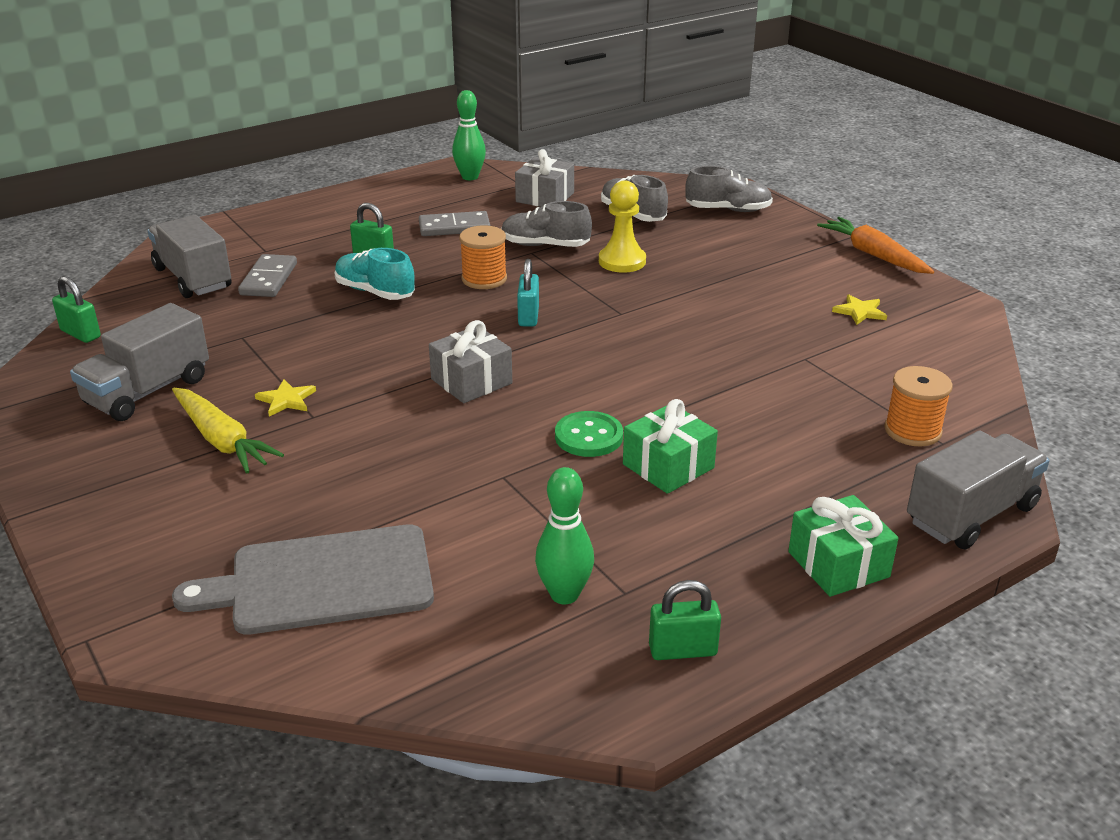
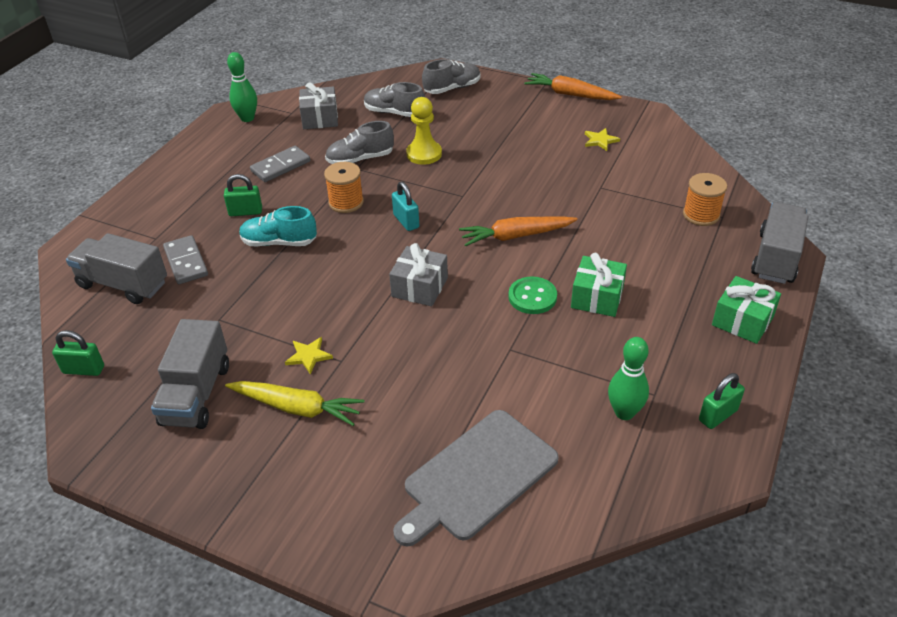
camera: 30 degrees left, 10 degrees up
(638, 371) = (516, 236): none -> orange carrot

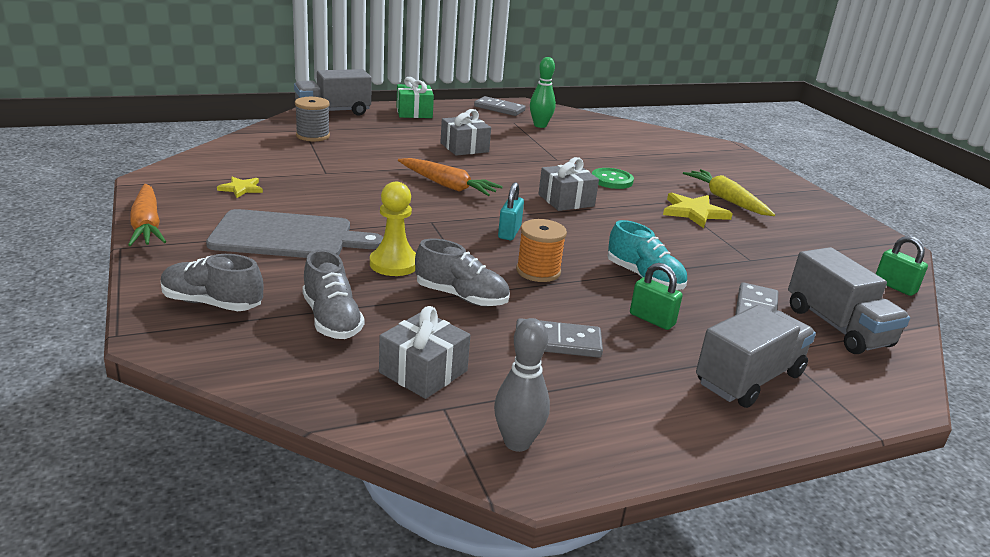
camera: 140 degrees left, 15 degrees down
(196, 394) = (797, 234): grey truck -> grey truck (749, 379)
(247, 118) = (517, 442): green bowling pin -> grey bowling pin
(308, 356) = (694, 212): yellow star -> yellow star, size x1.66
(477, 477) = (648, 145): grey cutting board -> grey cutting board (288, 236)
(532, 297) = (501, 164): green button -> green button (612, 180)
(597, 297) = (464, 147): green gift -> grey gift
(701, 215) = (313, 136): orange spool -> grey spool
(718, 415) = (499, 109): green padlock -> grey domino

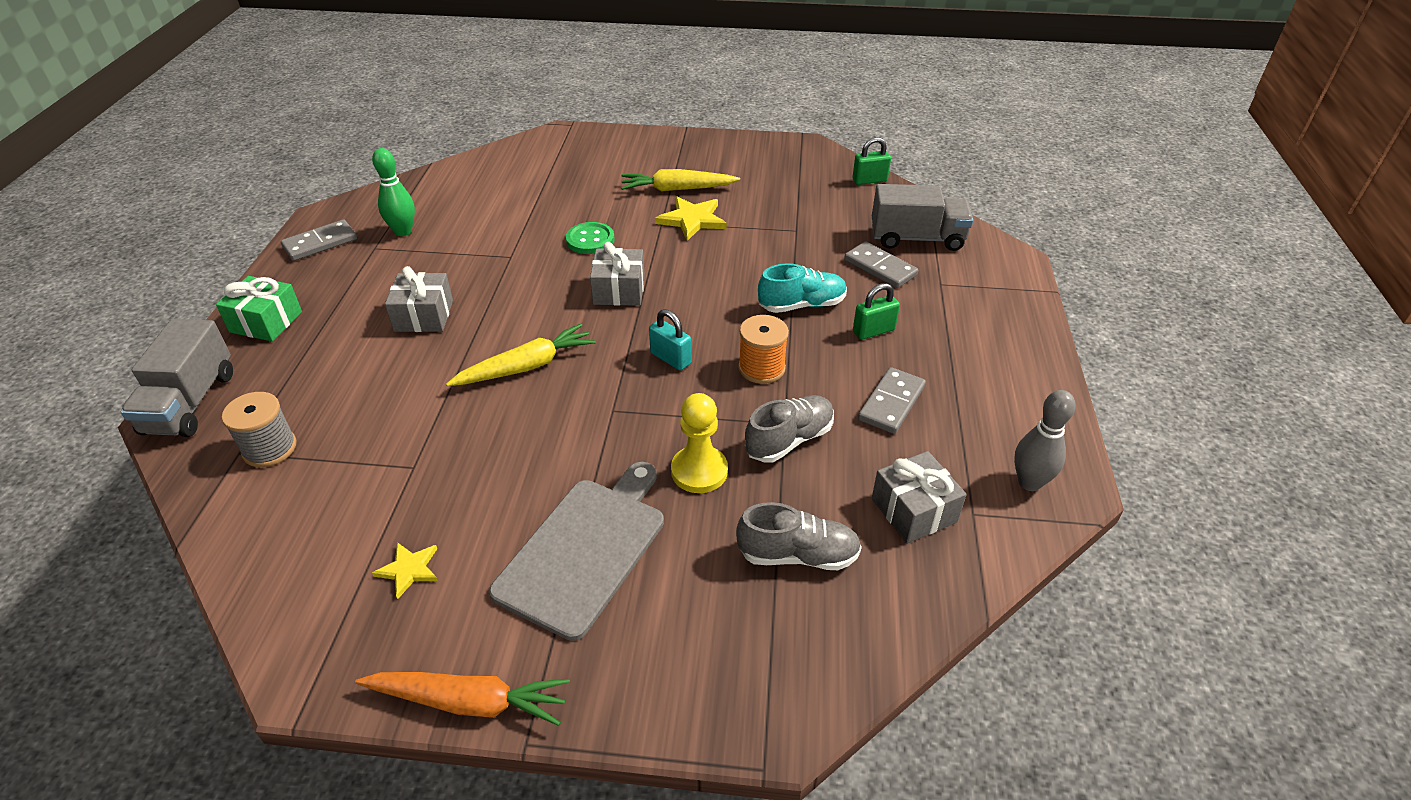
camera: 60 degrees left, 15 degrees up
(212, 303) = (723, 658): grey shoe -> none
(447, 185) = (526, 367): orange carrot -> yellow carrot
(749, 379) = (974, 317): grey truck -> none

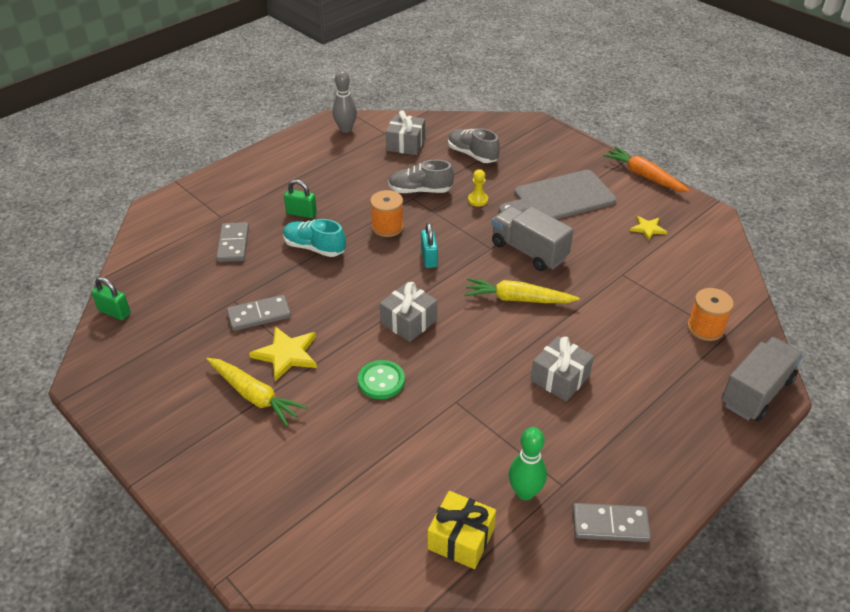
camera: 140 degrees left, 0 degrees up
(266, 322) = (686, 443): green gift -> none
(269, 448) = (705, 328): grey spool -> orange spool
(434, 192) = (461, 539): none -> yellow gift
(699, 471) = (478, 200): yellow pawn -> yellow pawn, size x0.61
(891, 403) = (350, 180): grey domino -> grey domino (259, 315)
(917, 238) = (177, 249): grey truck -> grey truck (529, 251)

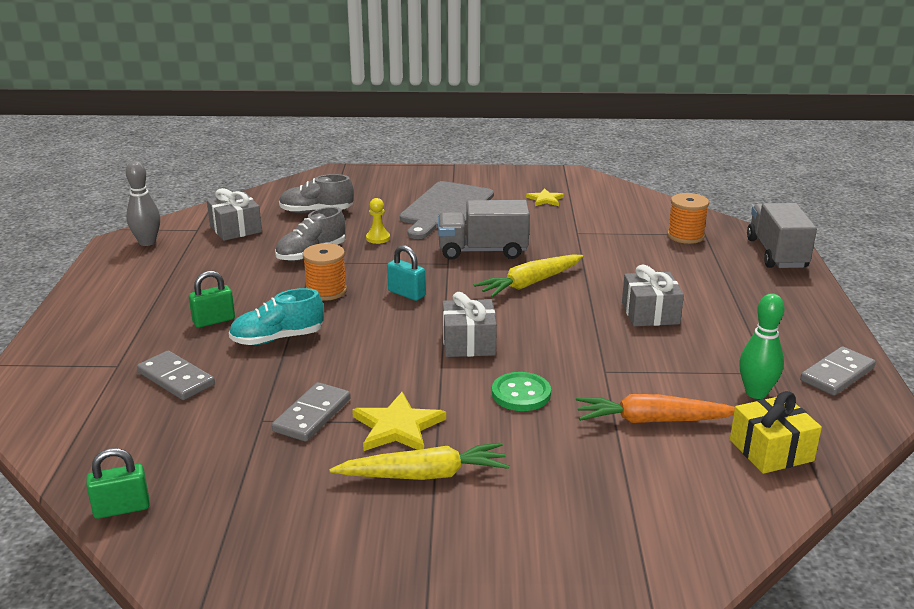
camera: 45 degrees left, 15 degrees down
(644, 176) = (485, 171): orange carrot -> orange carrot (652, 420)

